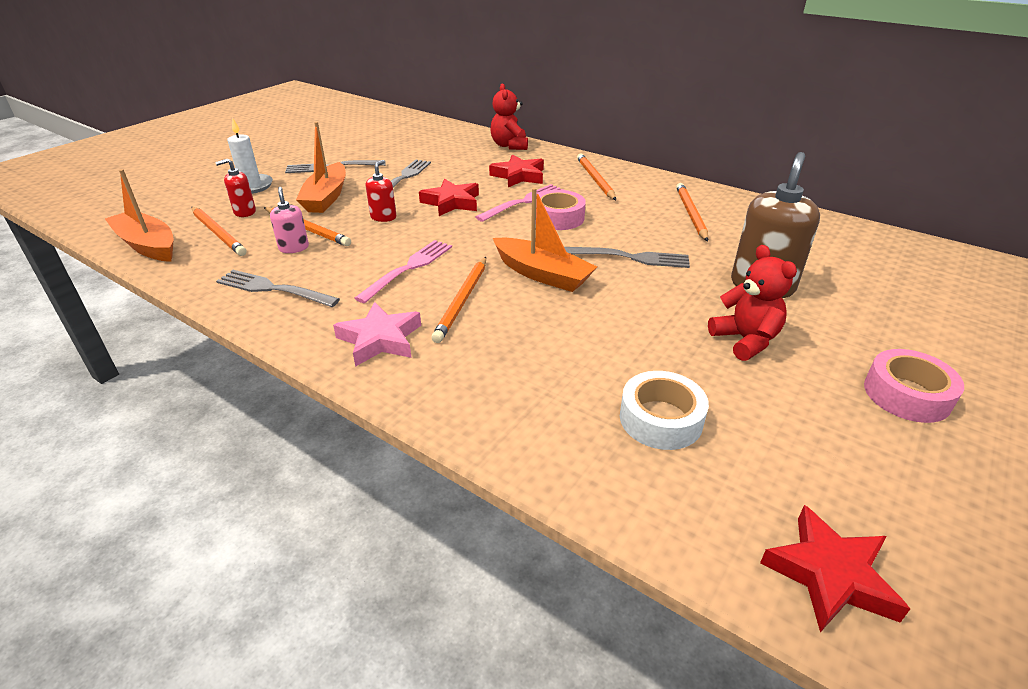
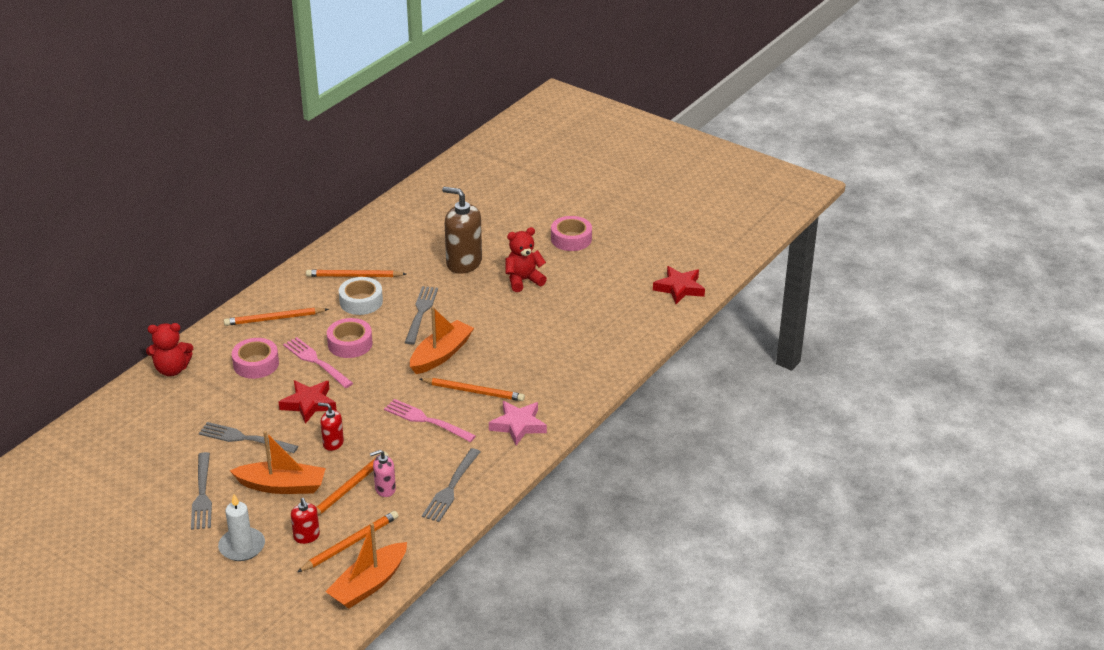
camera: 90 degrees left, 0 degrees up
(519, 176) = (256, 364): red star -> pink tape
(660, 419) = (591, 319): white tape -> white tape (361, 301)

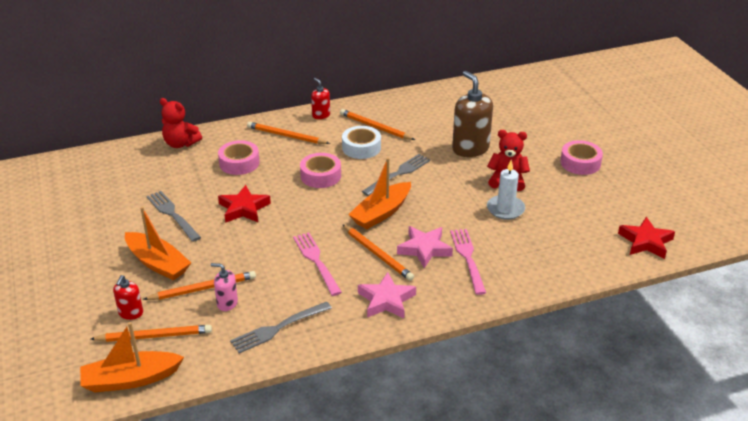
camera: 35 degrees right, 0 degrees up
(202, 494) = (99, 243): grey fork -> none
(242, 546) = (80, 297): white candle -> white candle (505, 209)
(316, 361) = (282, 179): pink fork -> pink fork (468, 258)
(333, 443) = (228, 247): red soap dispenser -> red soap dispenser (321, 115)
(441, 354) = (381, 213): orange boat -> orange boat turned 150 degrees clockwise
(509, 370) = (424, 249): none -> pink star

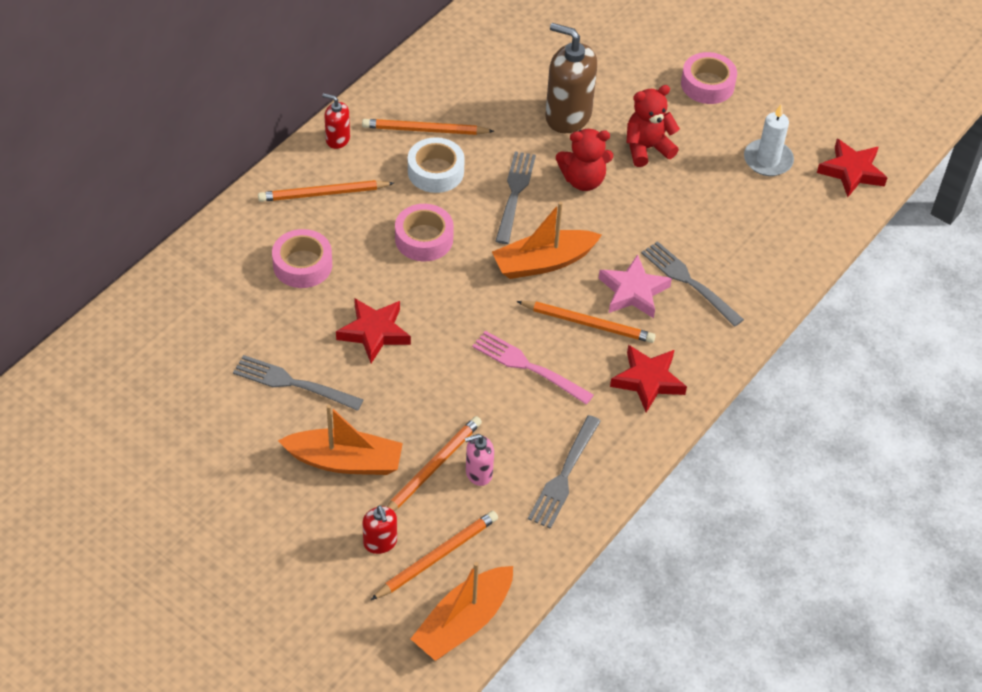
camera: 35 degrees left, 15 degrees up
(181, 143) = (193, 268): red teddy bear -> red teddy bear (583, 180)
(381, 213) = (543, 262): orange boat -> orange boat turned 60 degrees clockwise
(386, 300) = (648, 380): pink star -> red star
(468, 258) = (689, 282): pink fork -> grey fork
(505, 209) = (676, 192): white candle -> white candle (768, 160)

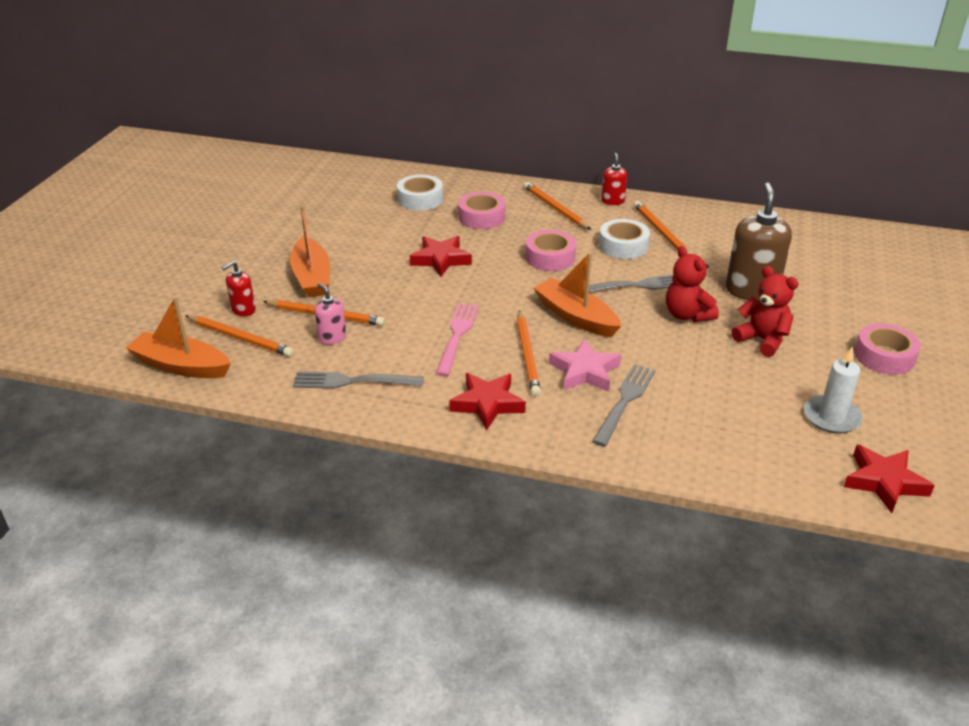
camera: 70 degrees right, 15 degrees down
(222, 307) = (420, 199): none -> white tape
(293, 383) = (370, 240): grey fork -> none

